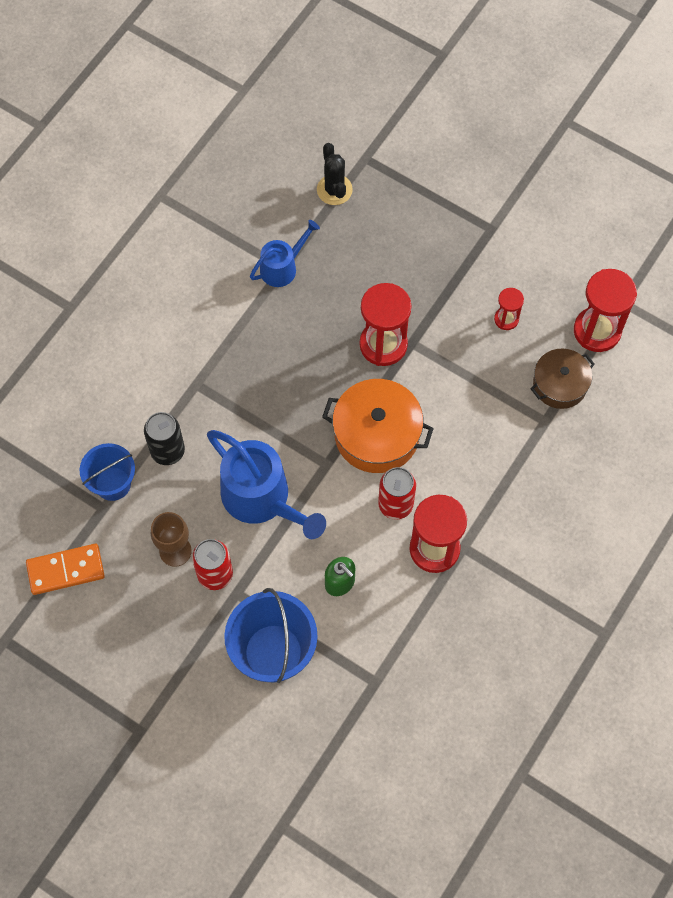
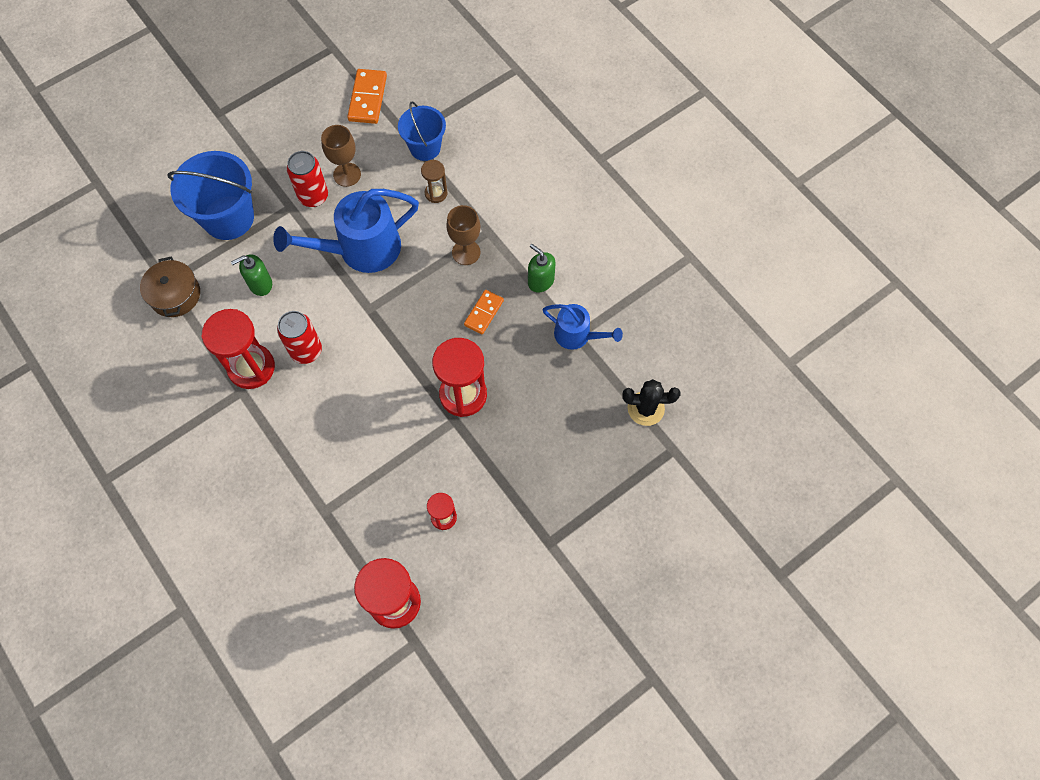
camera: 110 degrees right, 0 degrees up
(167, 451) = (436, 193): black can -> brown hourglass
(228, 396) = (466, 252): none -> brown goblet
(235, 317) = (540, 281): none -> green soap dispenser
(282, 267) = (577, 335): blue watering can -> blue watering can turned 45 degrees counterclockwise
(290, 356) = (484, 313): none -> orange domino
(377, 434) = (377, 358): orange pot -> none
(560, 384) = (354, 540): brown pot -> brown pot (175, 295)

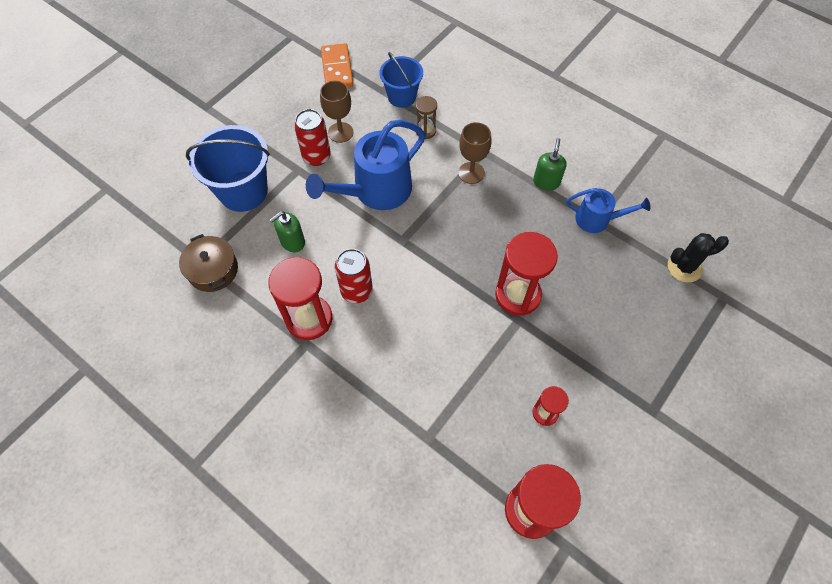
camera: 15 degrees left, 5 degrees down
(484, 313) = (507, 220): orange domino -> none
(540, 281) = (546, 182): green soap dispenser -> green soap dispenser turned 75 degrees clockwise

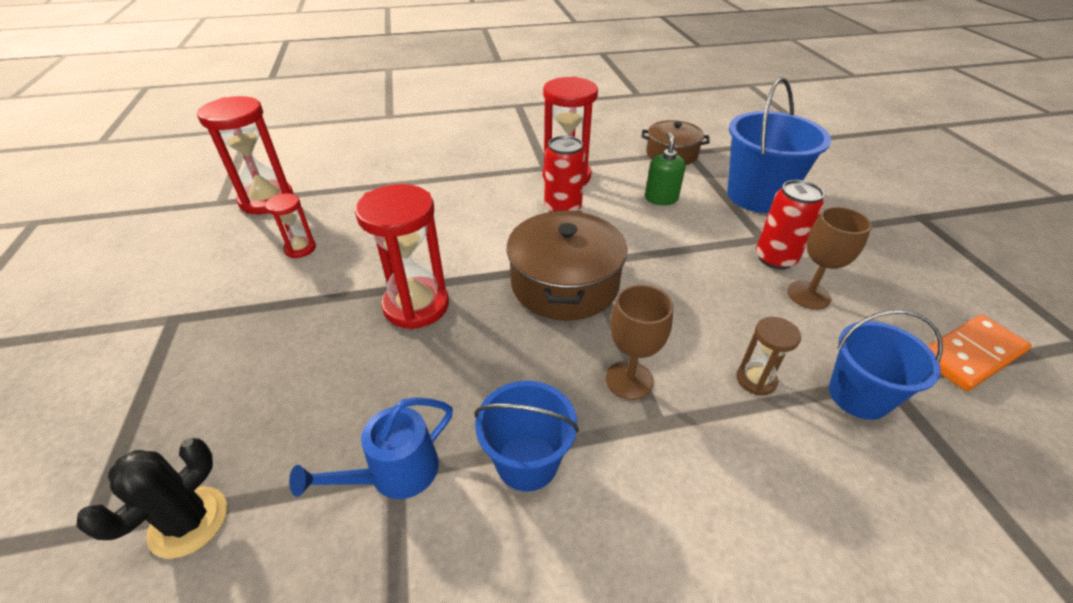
camera: 130 degrees right, 20 degrees down
(337, 68) = (970, 355): orange domino -> orange domino turned 60 degrees counterclockwise
(376, 191) = (677, 277): blue watering can -> none
(432, 238) = (564, 284): none -> brown pot
(546, 182) = (527, 462): green soap dispenser -> blue bucket

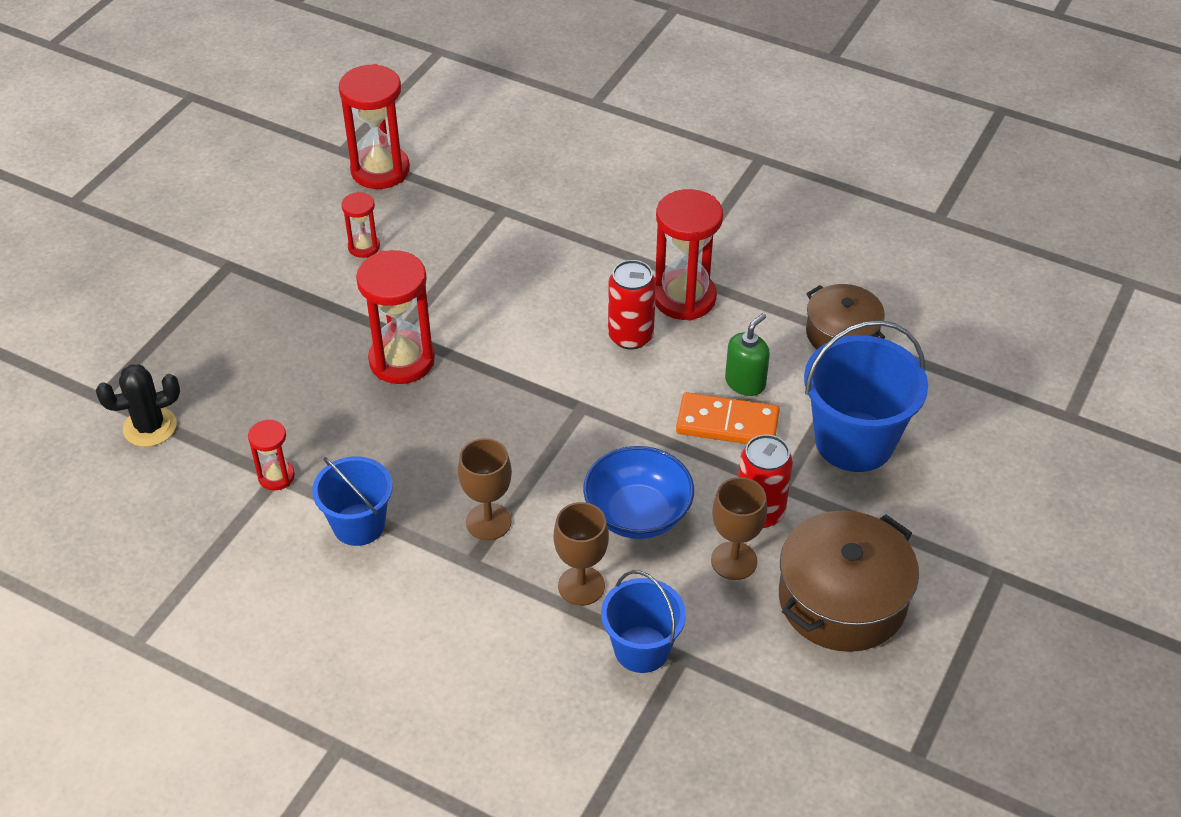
camera: 40 degrees right, 5 degrees up
(395, 473) = (276, 476): blue watering can -> red hourglass
(564, 284) = (537, 414): brown pot -> brown pot (842, 599)
(715, 305) = (637, 514): none -> blue bowl
(756, 380) = (581, 586): brown hourglass -> brown goblet
(970, 355) = (789, 693): orange domino -> orange domino (727, 423)

